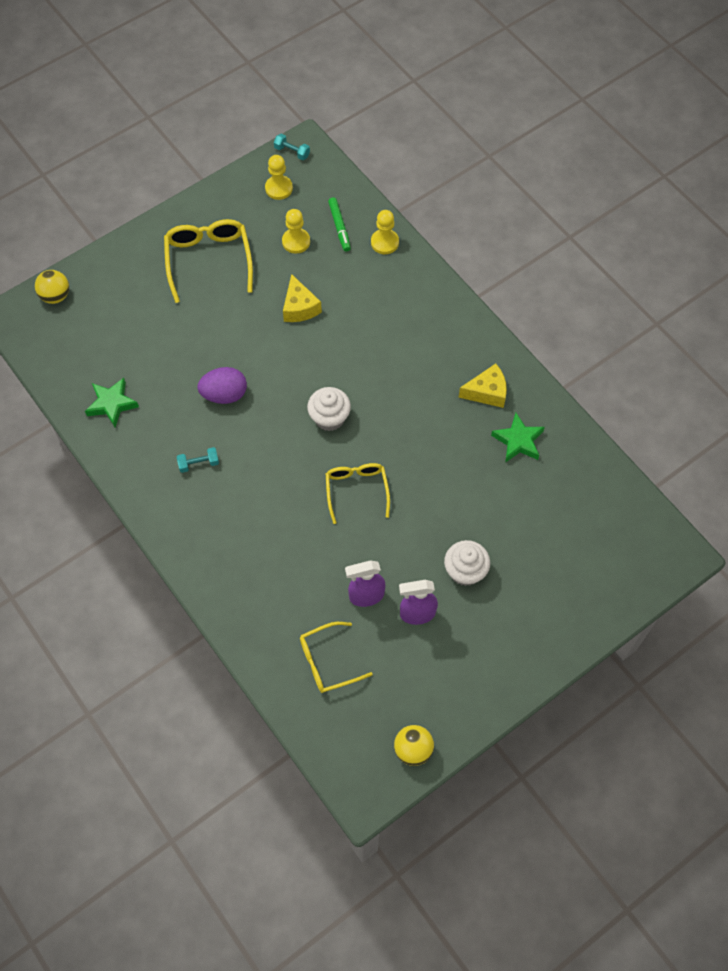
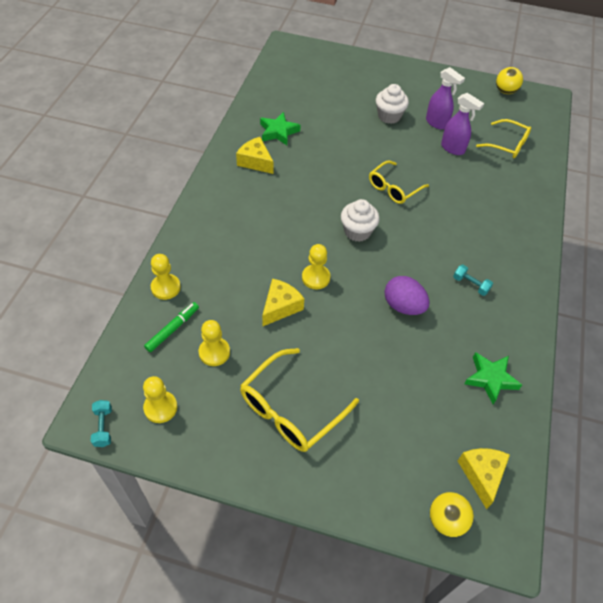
camera: 130 degrees left, 10 degrees down
(59, 339) = (481, 475): none -> yellow cheese
(307, 351) = (316, 278): none -> yellow pawn

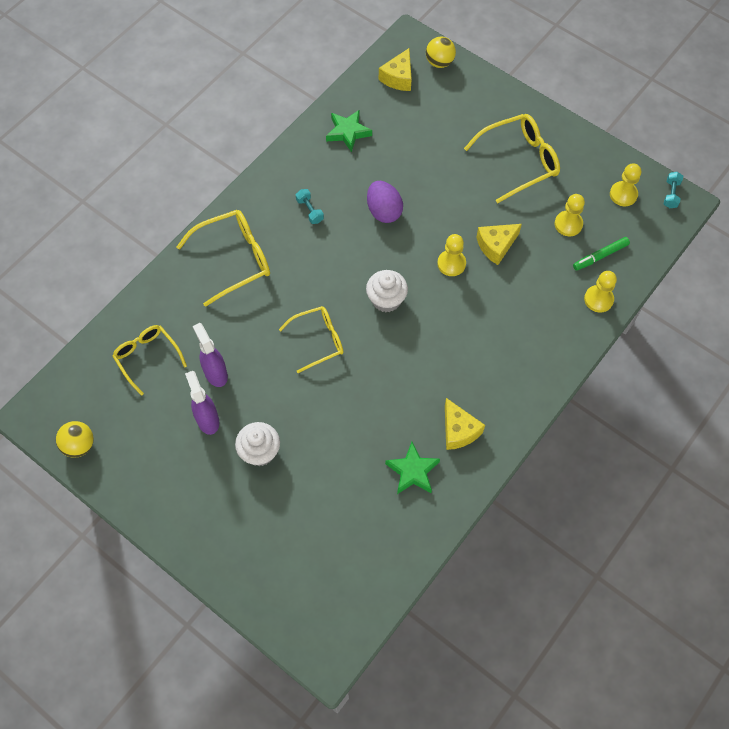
camera: 155 degrees left, 10 degrees up
(502, 225) = (234, 259): none -> yellow glasses

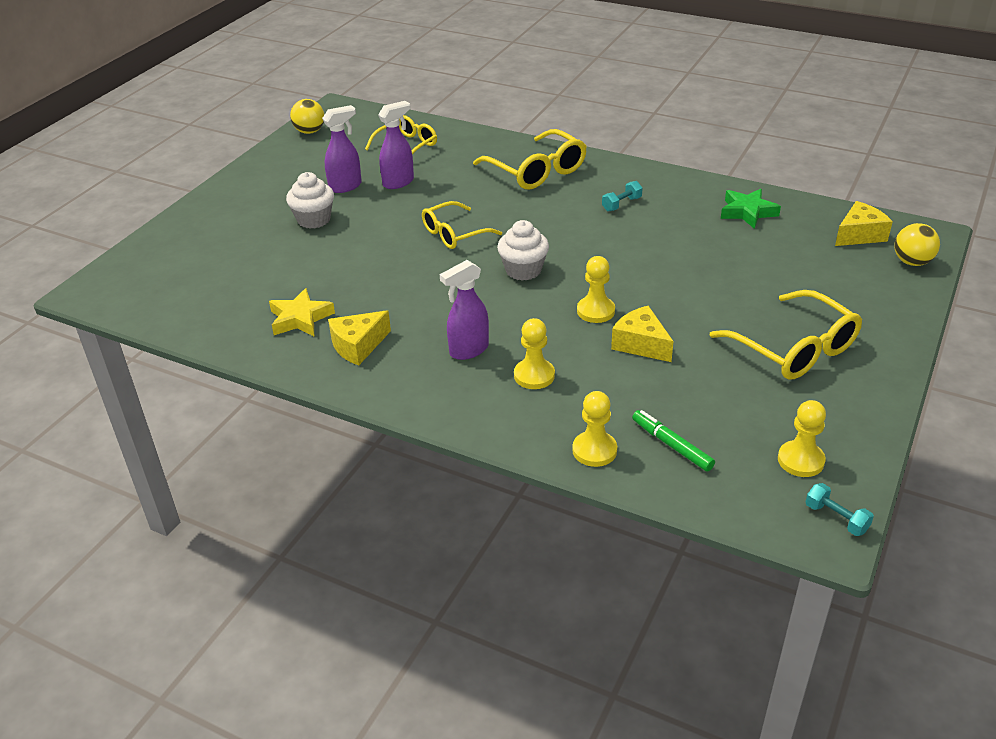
camera: 80 degrees right, 25 degrees down
(318, 340) = (454, 234): yellow glasses -> yellow glasses turned 90 degrees clockwise
(384, 211) = (648, 252): purple egg -> none
(398, 78) = (859, 235): yellow cheese -> yellow cheese turned 135 degrees clockwise
(413, 471) = (300, 318): green star -> yellow star
(480, 355) = (468, 350): none -> purple spray bottle
(568, 224) = (712, 407): yellow pawn -> yellow pawn (534, 375)
(671, 194) = (836, 518): turquoise dumbbell -> turquoise dumbbell turned 45 degrees clockwise

